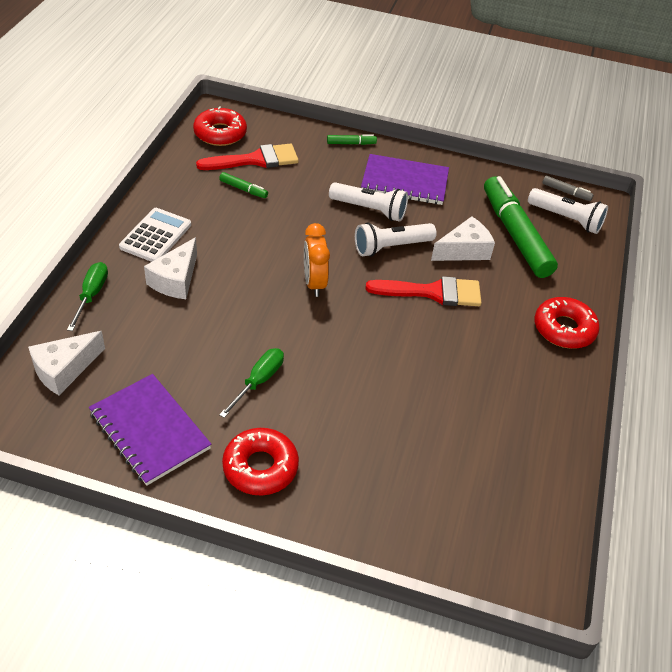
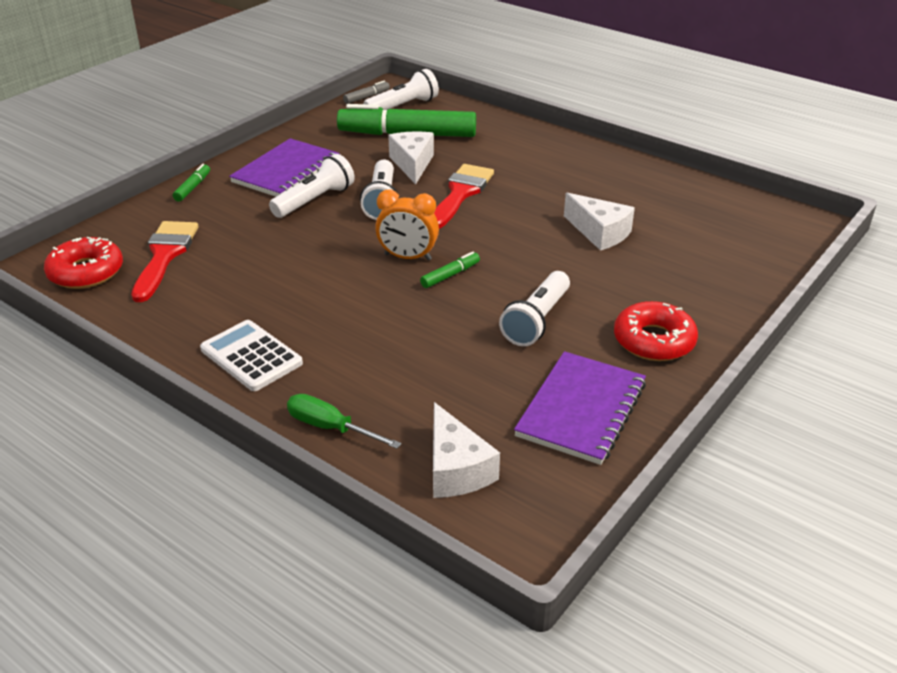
camera: 65 degrees left, 10 degrees down
(150, 430) = (581, 410): purple notebook -> purple notebook turned 45 degrees counterclockwise
(176, 280) = (344, 352): white cheese -> white cheese (599, 232)
(243, 189) = (214, 274): green marker -> green marker (450, 275)
(258, 381) = (536, 320): green screwdriver -> white flashlight
(564, 329) = (540, 143): red donut -> none

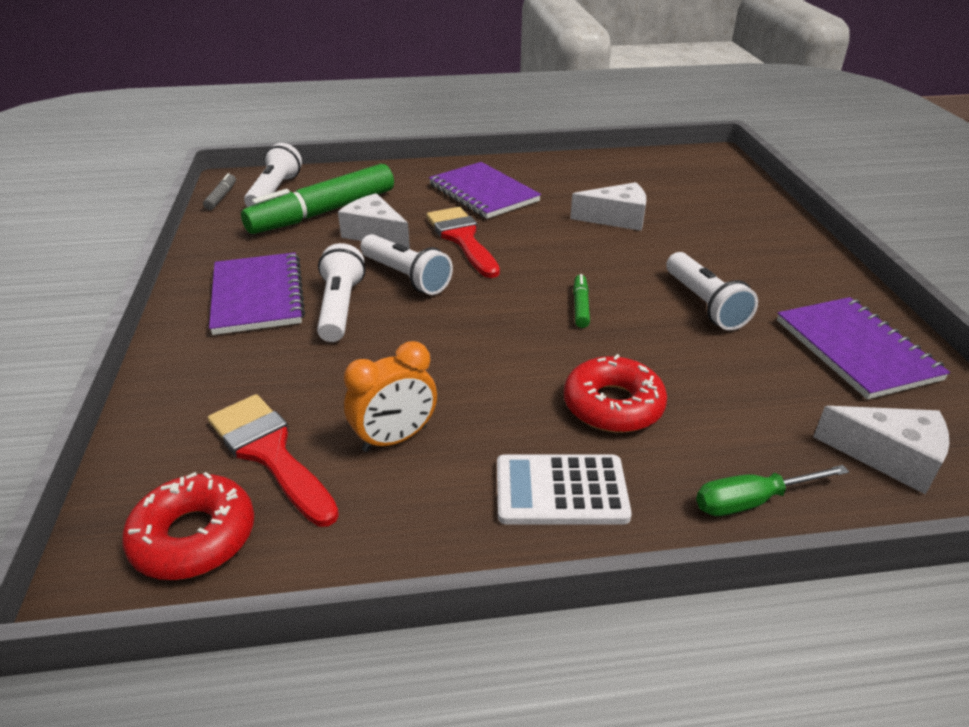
camera: 45 degrees left, 0 degrees up
(193, 187) = (171, 364): green marker -> none
(408, 257) = (520, 311): orange clock -> orange clock (395, 438)
(537, 168) = (483, 193): none -> purple notebook
(654, 341) = (792, 273): red donut -> red donut (613, 405)

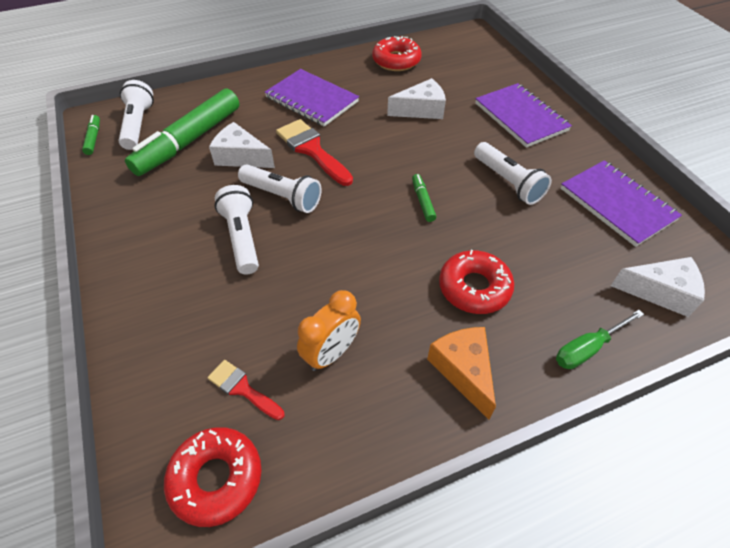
camera: 15 degrees left, 15 degrees up
(221, 197) = (93, 138): grey marker -> green marker
(257, 296) = (169, 239): purple notebook -> purple notebook (520, 117)
(269, 453) = (242, 388): red brush -> red brush, size x0.58
(561, 491) = (463, 370): white calculator -> orange cheese
(604, 169) = (396, 61): none -> red donut

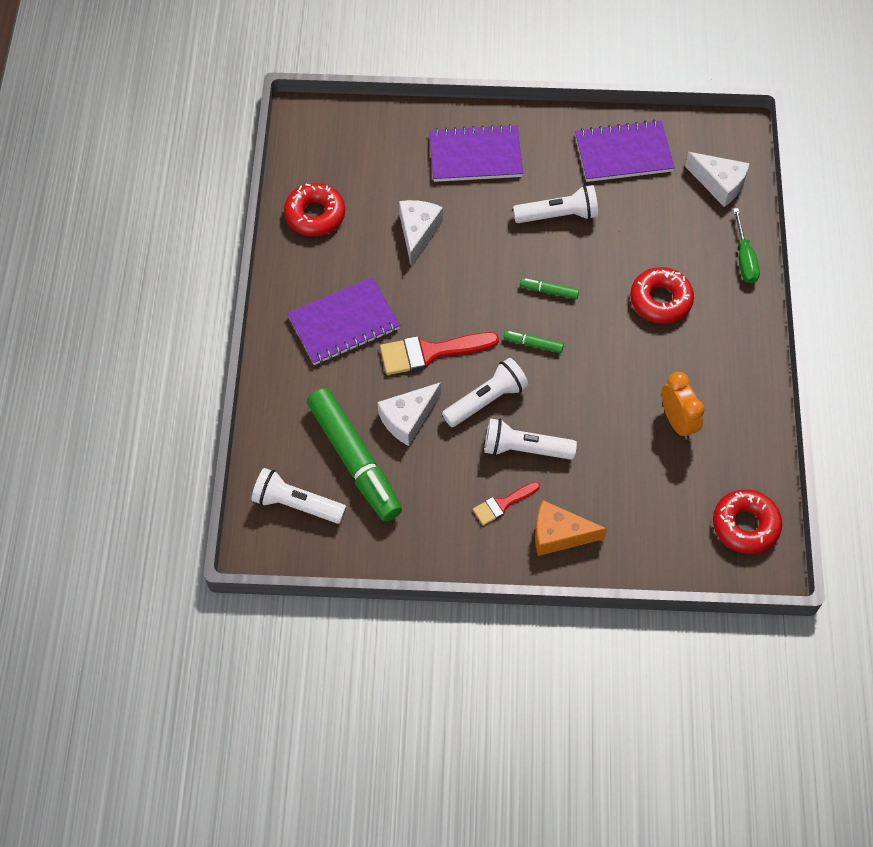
camera: 65 degrees left, 10 degrees up
(93, 138) = (298, 553): green marker -> green marker (533, 344)
(242, 388) = (682, 490): red brush -> red brush (502, 504)
(463, 370) = (728, 343): orange cheese -> orange cheese (559, 535)
(660, 292) = (719, 184): white cheese -> white cheese turned 90 degrees clockwise

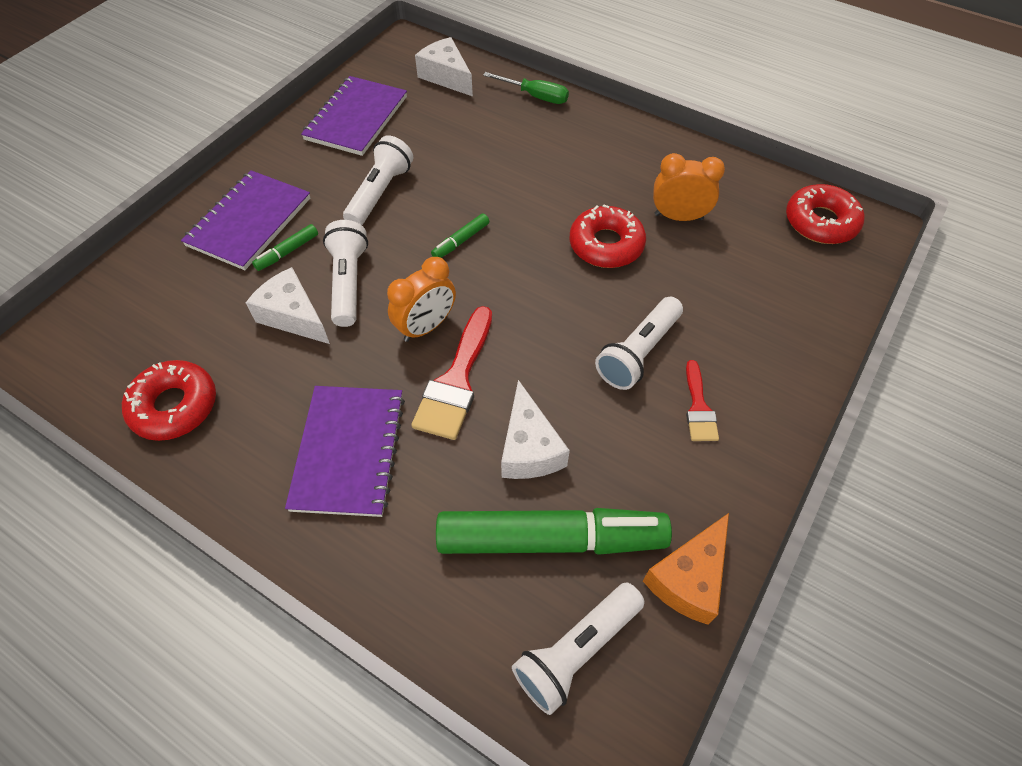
camera: 60 degrees left, 5 degrees down
(460, 312) = (426, 327): none -> orange clock
(486, 400) = (555, 357): white flashlight -> white flashlight (348, 282)
(533, 344) = (514, 284): green marker -> green marker (287, 252)
(559, 535) = (764, 373): orange cheese -> orange cheese (689, 578)
(660, 300) = (536, 167): red donut -> red donut (606, 245)
(719, 184) = (446, 76): white cheese -> white cheese turned 105 degrees counterclockwise

